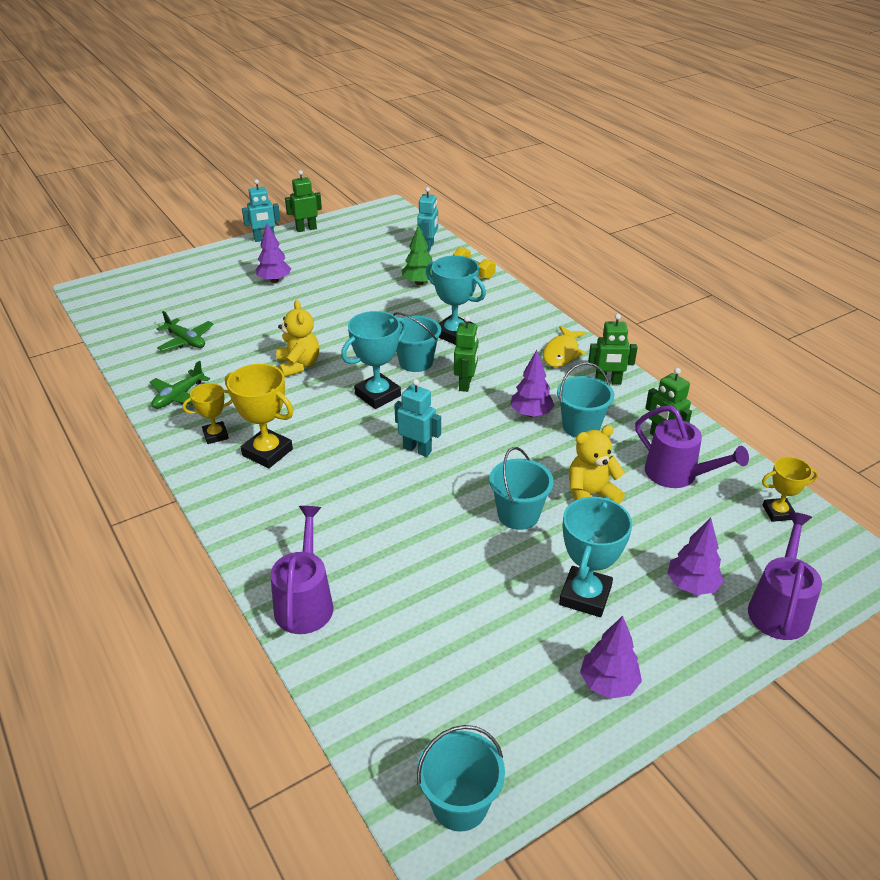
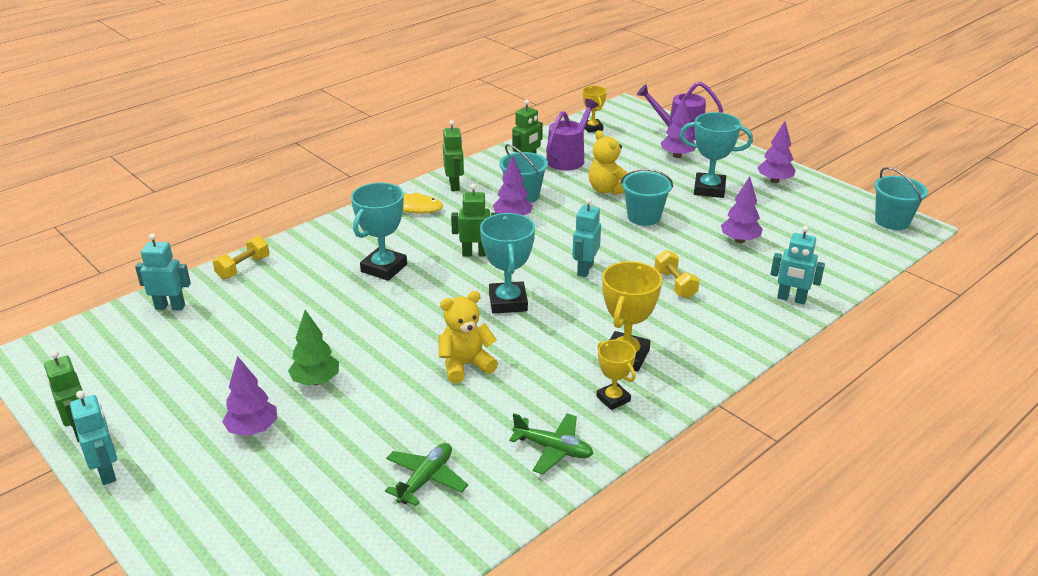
camera: 100 degrees left, 5 degrees down
(305, 602) = (791, 299): purple watering can -> turquoise robot
(369, 510) = (675, 284): none -> yellow dumbbell
(377, 395) = (508, 302): turquoise trophy -> turquoise trophy turned 45 degrees clockwise
(416, 362) = (442, 286): turquoise bucket -> none
(419, 283) = (267, 303): green tree -> green tree (316, 381)
(445, 591) = (739, 240): none -> purple tree

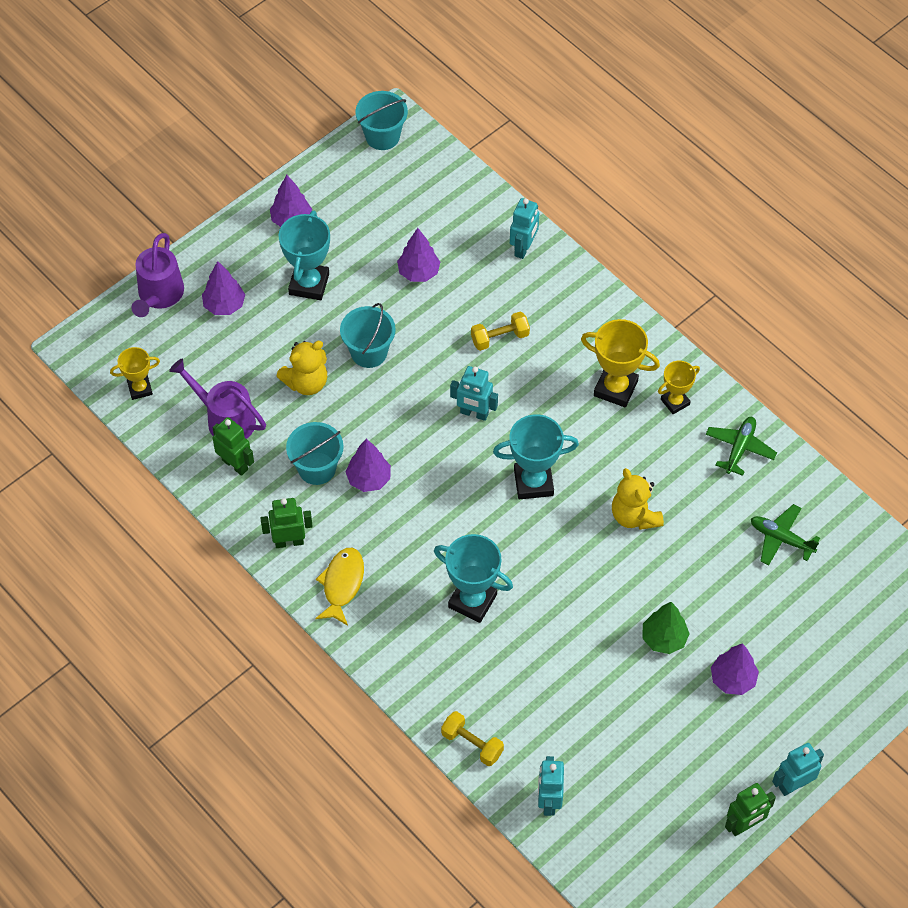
camera: 90 degrees left, 25 degrees up
(475, 254) = (444, 514): green robot -> none

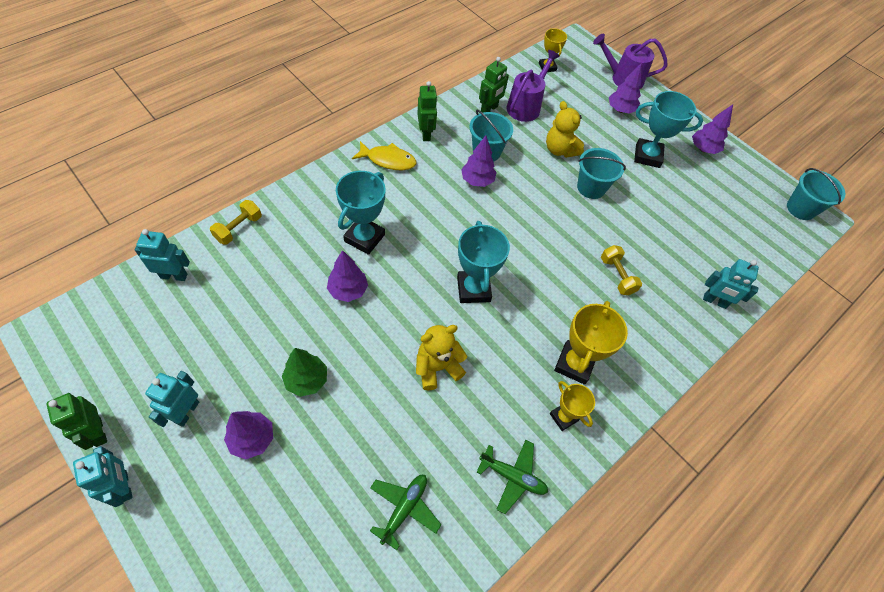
camera: 85 degrees right, 0 degrees up
(418, 272) = (672, 224): purple tree -> purple tree (348, 290)
(474, 413) = (540, 252): turquoise robot -> turquoise robot (187, 412)

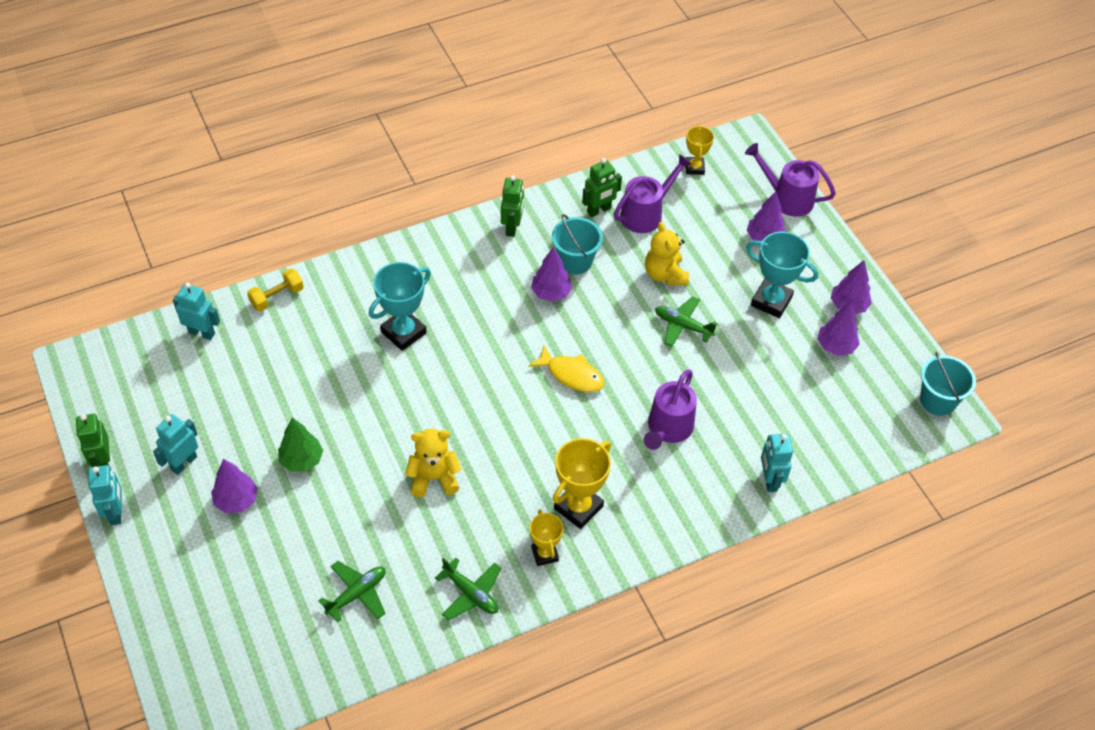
camera: 20 degrees right, 5 degrees down
(348, 290) = (369, 383): purple tree -> purple tree (835, 346)
(388, 160) = (458, 251): yellow fish -> yellow fish (571, 375)
(473, 289) = (501, 410): turquoise trophy -> none
(591, 187) = (683, 326): turquoise bucket -> green plane
(617, 276) = (668, 429): yellow dumbbell -> purple watering can
(714, 301) = (769, 480): turquoise robot -> turquoise robot turned 45 degrees clockwise

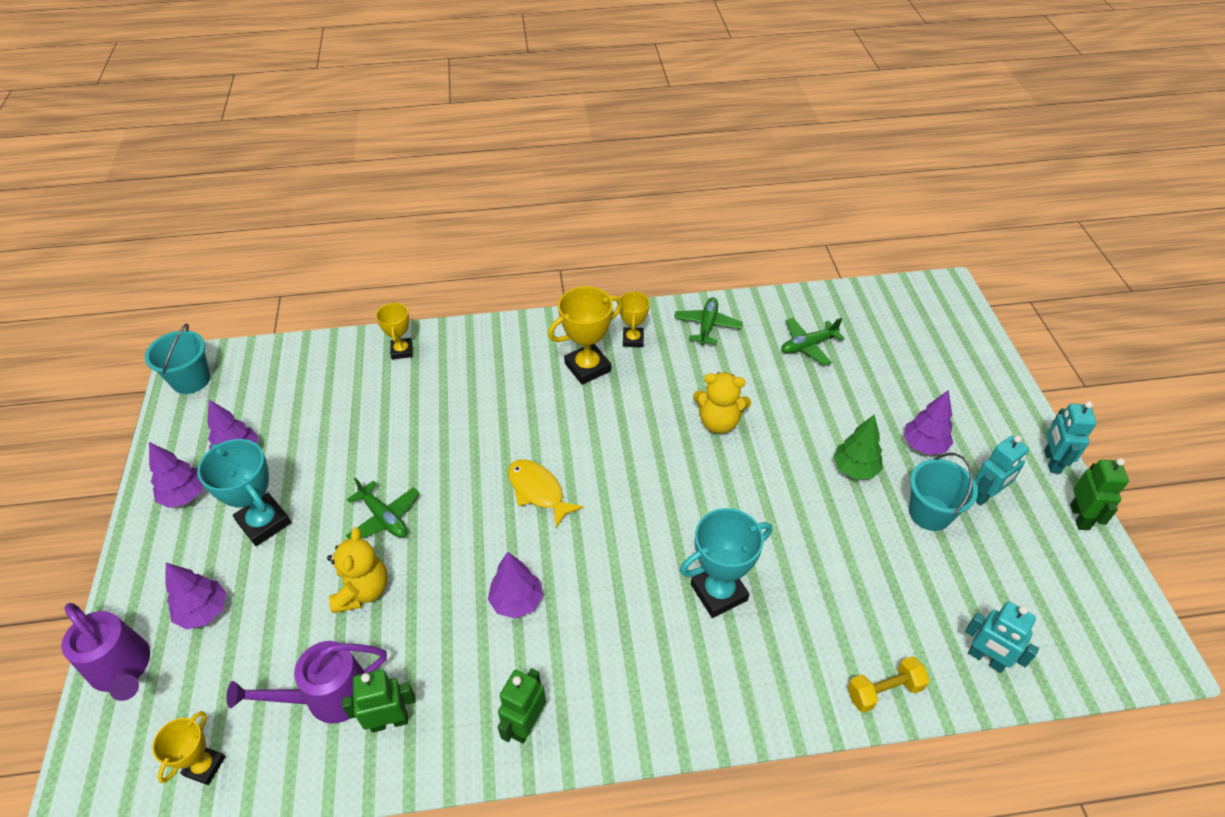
camera: 160 degrees left, 5 degrees down
(471, 593) = (707, 326): green plane -> green plane turned 45 degrees clockwise
(575, 261) = (464, 641): turquoise bucket -> turquoise bucket (930, 513)
(668, 429) = (467, 414): purple watering can -> none
(769, 480) = (402, 351): turquoise robot -> yellow trophy

